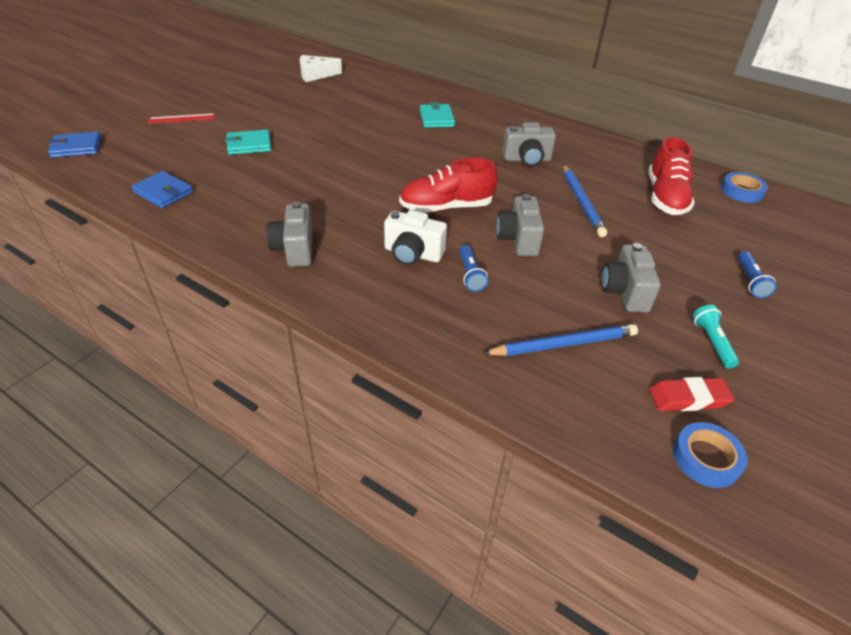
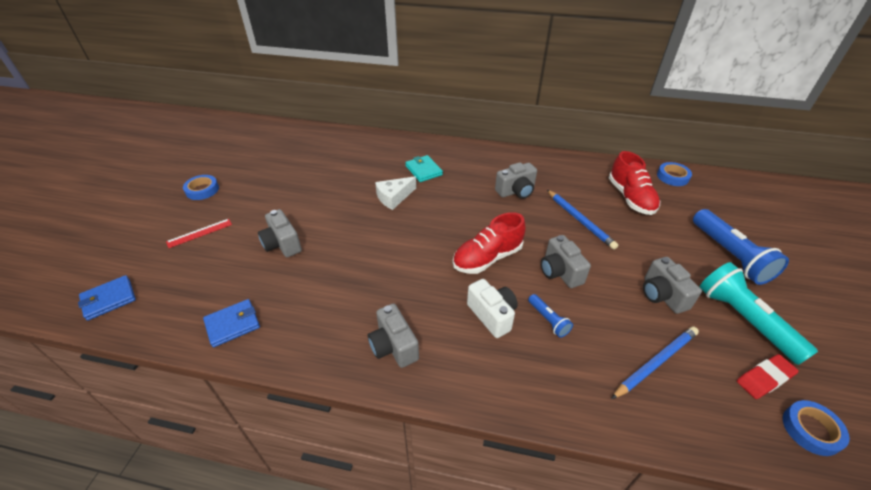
camera: 20 degrees left, 0 degrees up
(163, 192) = (232, 324): blue wallet -> blue wallet turned 45 degrees counterclockwise
(207, 86) = (202, 190): none -> blue tape
(249, 145) = (282, 244): turquoise wallet -> grey camera
(315, 75) = (295, 152): white cheese -> white cheese (394, 197)
(413, 254) = (492, 315): white camera -> white camera turned 120 degrees counterclockwise
(712, 342) = (744, 320): turquoise flashlight -> turquoise flashlight, size x2.07
(750, 281) = (730, 255): blue flashlight -> blue flashlight, size x2.07

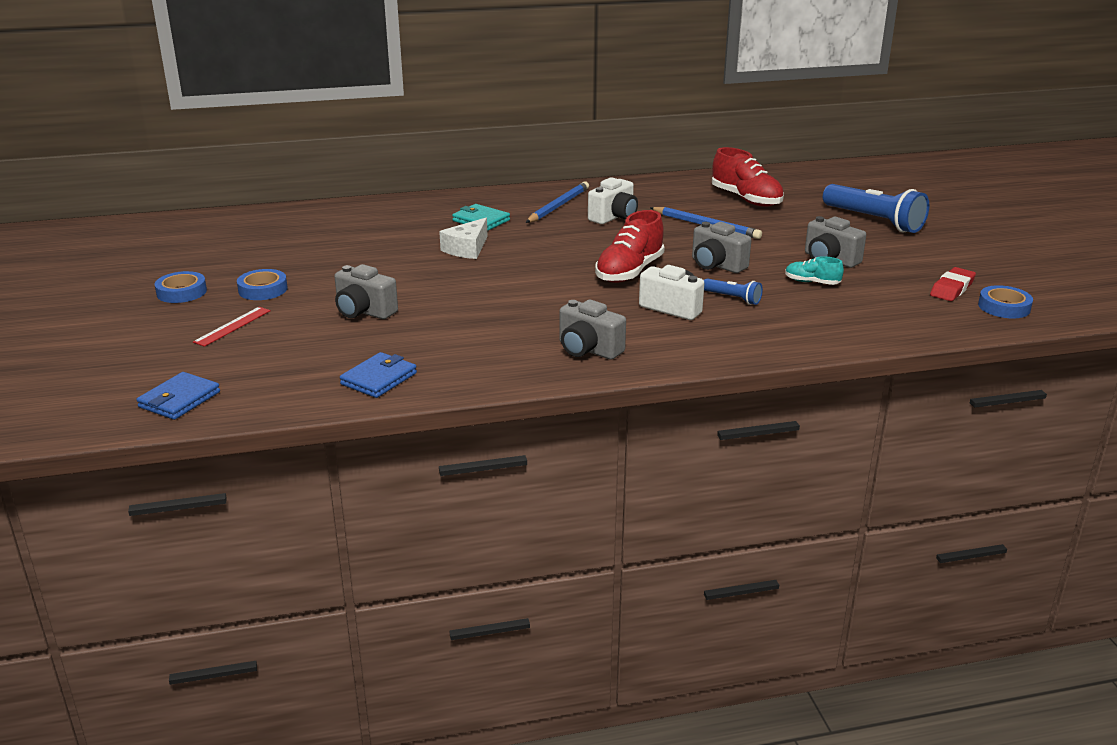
camera: 25 degrees left, 15 degrees down
(516, 191) = (614, 217): grey camera -> white camera
(629, 322) = (812, 282): none -> turquoise shoe
(655, 363) = (854, 301): blue pencil -> blue pencil (558, 206)
(672, 177) = (778, 175): blue tape -> blue tape (263, 289)
(744, 320) = (913, 259): turquoise flashlight -> none

